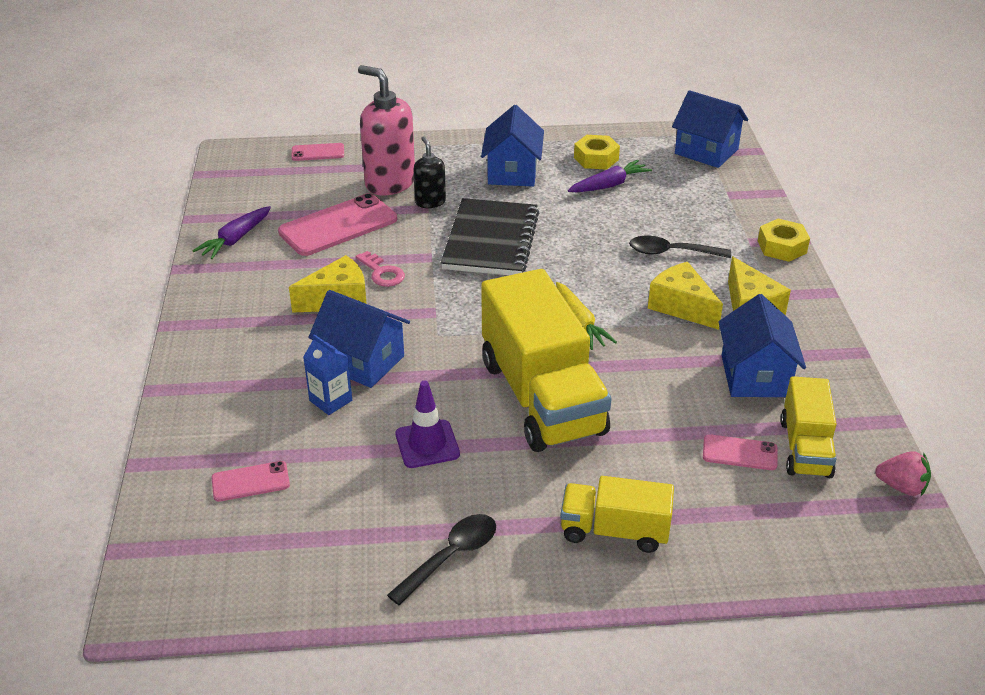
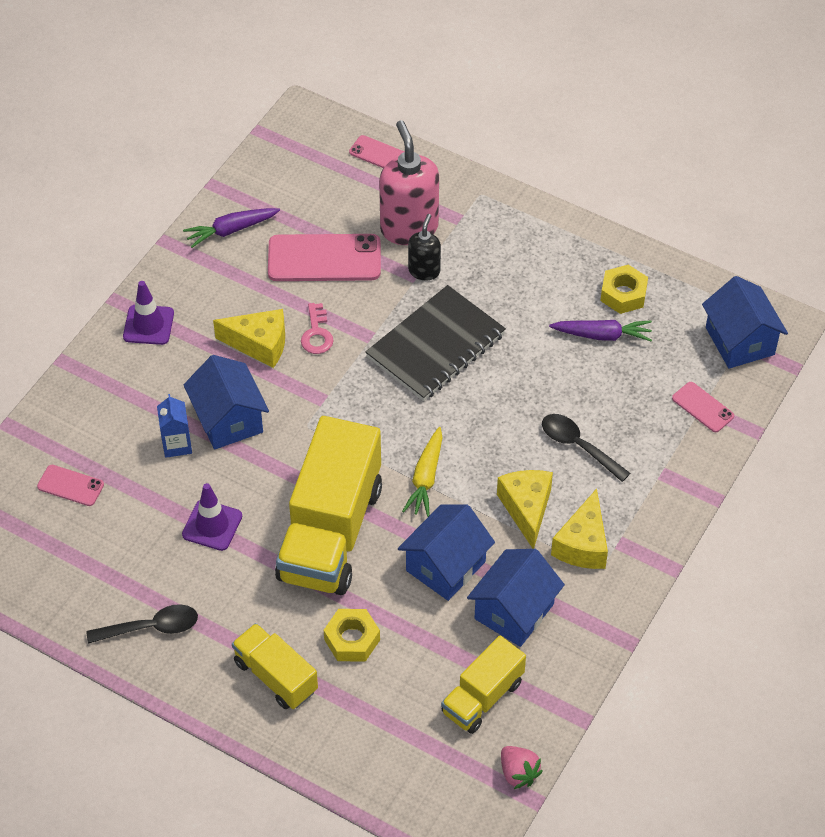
camera: 35 degrees right, 15 degrees up
(217, 329) = (148, 325): none -> purple traffic cone
(512, 172) = (529, 271): blue house -> blue house (445, 566)
(739, 453) = (428, 671): pink phone -> pink phone (702, 407)
(782, 247) = (684, 495): yellow nut -> yellow nut (352, 640)

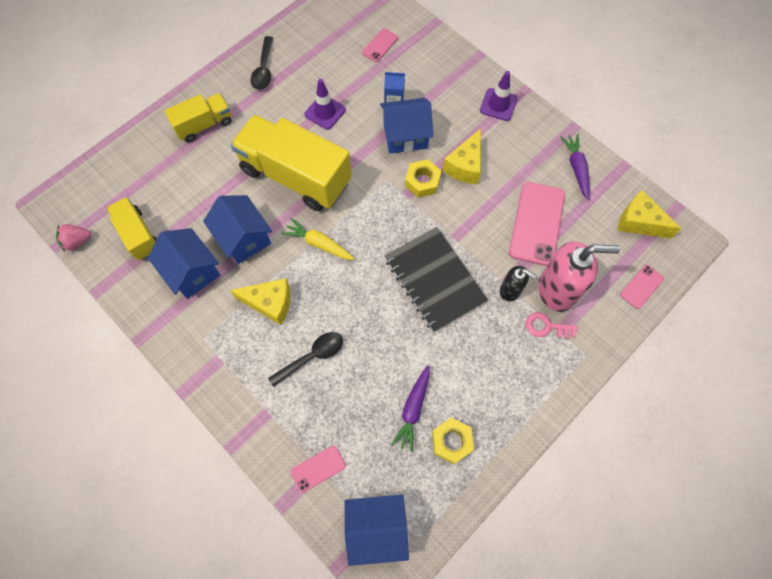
camera: 105 degrees right, 15 degrees up
(316, 334) = (466, 203): pink key -> pink key (546, 326)
(352, 640) = (212, 171): yellow nut -> yellow nut (422, 181)
(583, 544) = (227, 333): yellow cheese -> yellow cheese (639, 222)

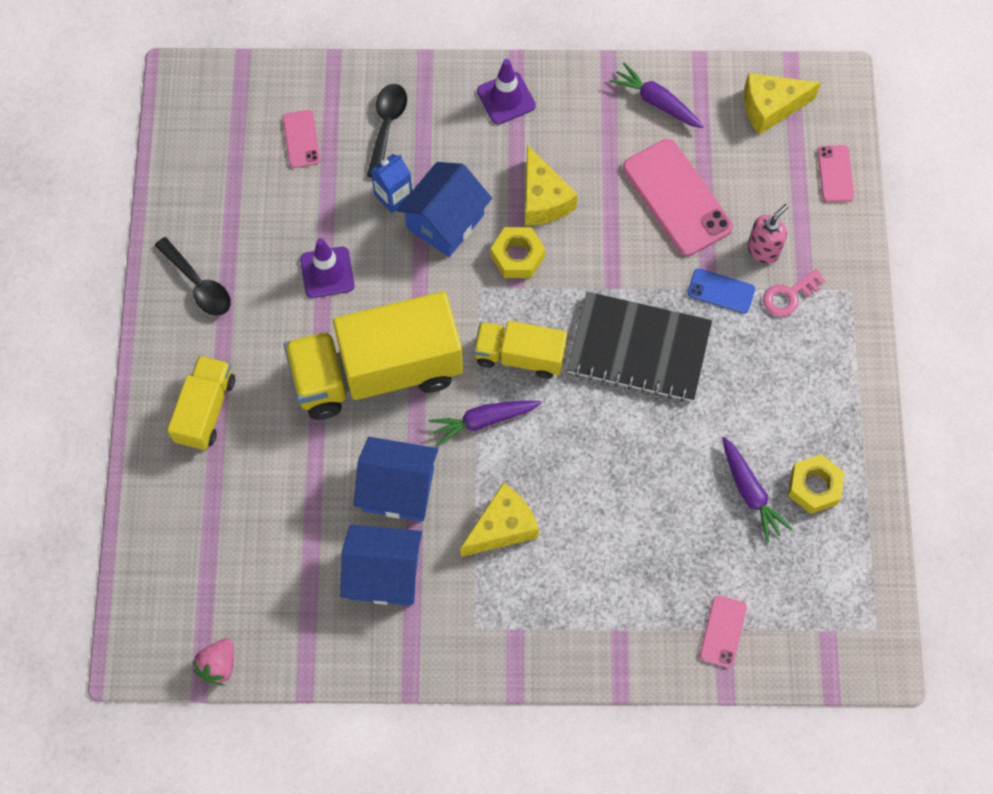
camera: 45 degrees left, 0 degrees up
(138, 235) = (279, 594): yellow truck -> yellow truck (520, 356)
(312, 356) = (603, 537): black spoon -> black spoon (387, 126)
(319, 244) = (483, 421): yellow carrot -> purple carrot
(376, 528) = (829, 628): blue house -> none
(510, 290) = (721, 291): black soap dispenser -> blue phone
(557, 290) = (763, 250): pink soap dispenser -> pink soap dispenser, size x0.54

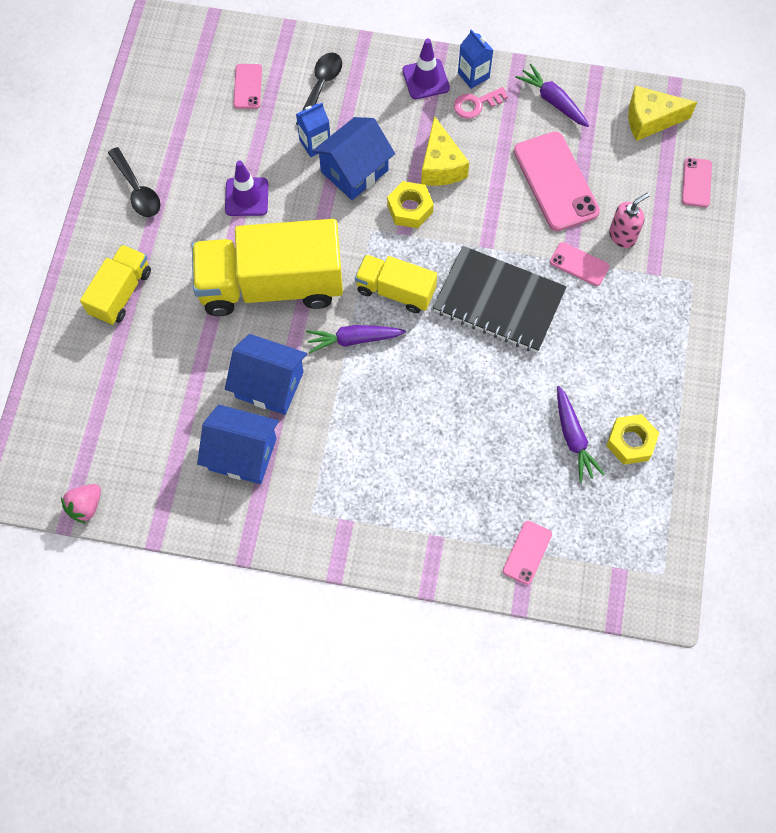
camera: 10 degrees right, 0 degrees up
(502, 527) = (352, 431): yellow cheese -> none
(560, 85) = (473, 75): none -> blue carton
(721, 291) = (579, 264): blue phone -> pink phone
(789, 296) = (637, 277): pink key -> pink key (476, 104)

